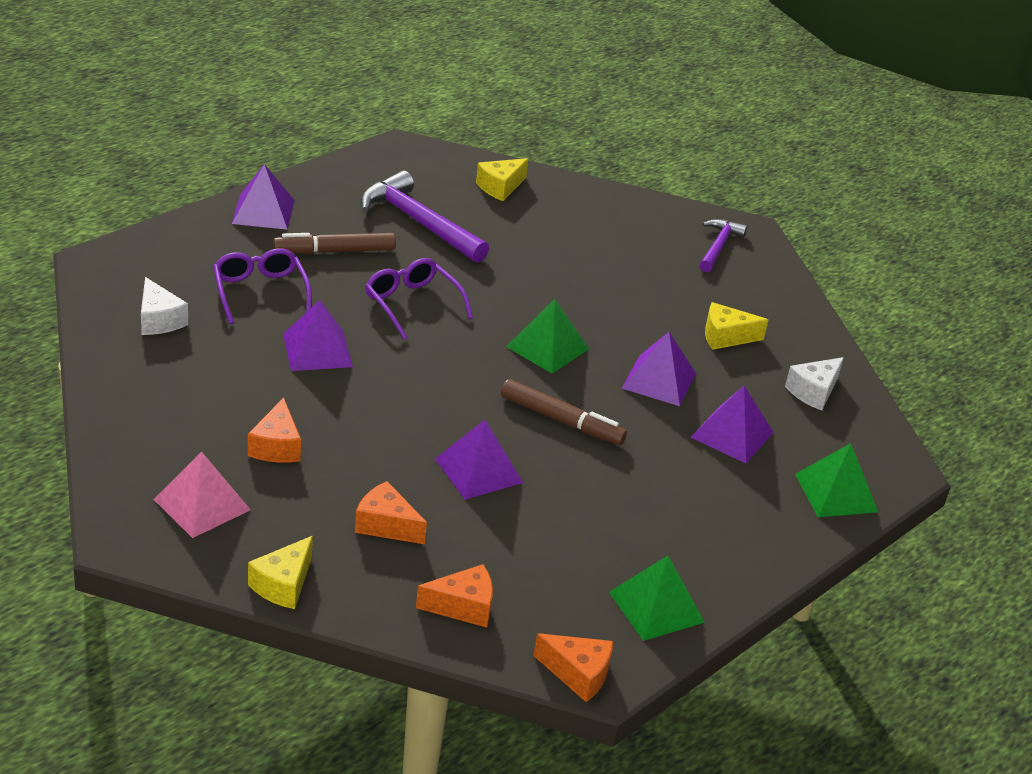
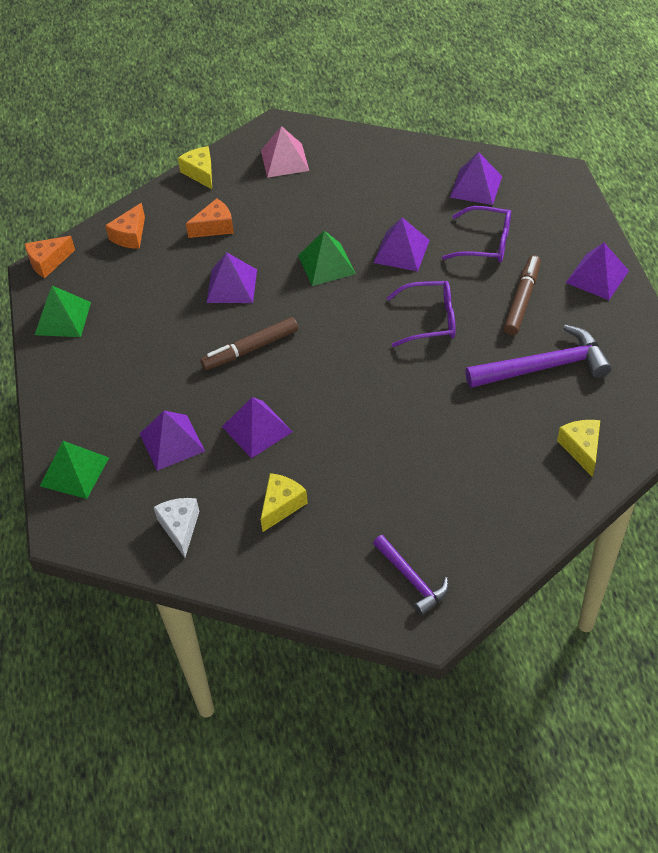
camera: 130 degrees right, 15 degrees up
(159, 320) = (476, 186): white cheese -> purple pyramid
(276, 446) = (314, 203): orange cheese -> none
(547, 347) = (334, 378): green pyramid -> green pyramid (326, 264)

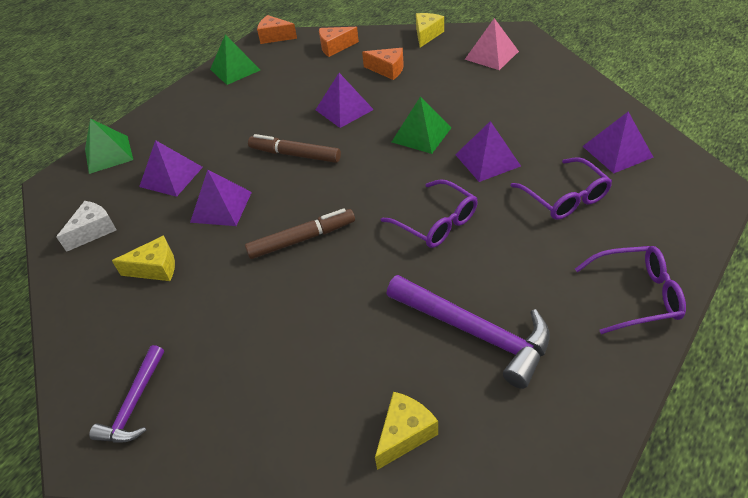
camera: 50 degrees right, 5 degrees down
(522, 300) = (534, 262): brown marker -> brown marker (302, 239)
(597, 276) = (636, 295): purple pyramid -> purple glasses

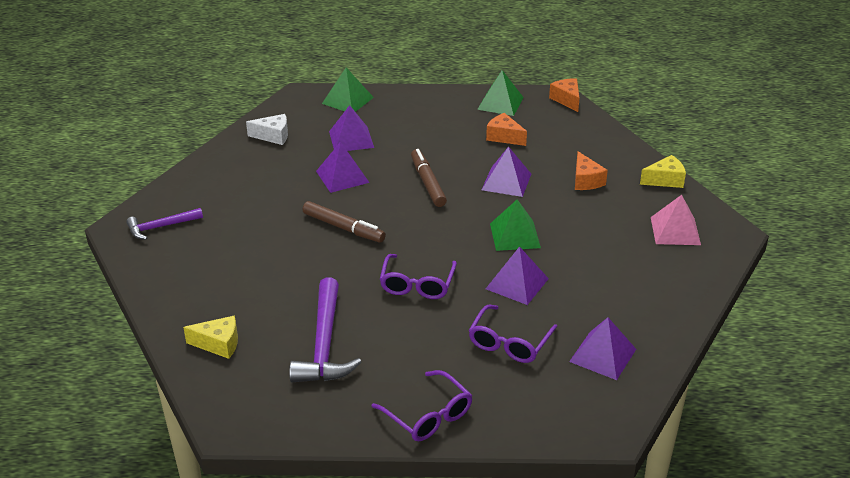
camera: 50 degrees right, 10 degrees down
(155, 268) = (264, 179): yellow cheese -> none
(335, 47) = (587, 138): orange cheese -> orange cheese (504, 137)

